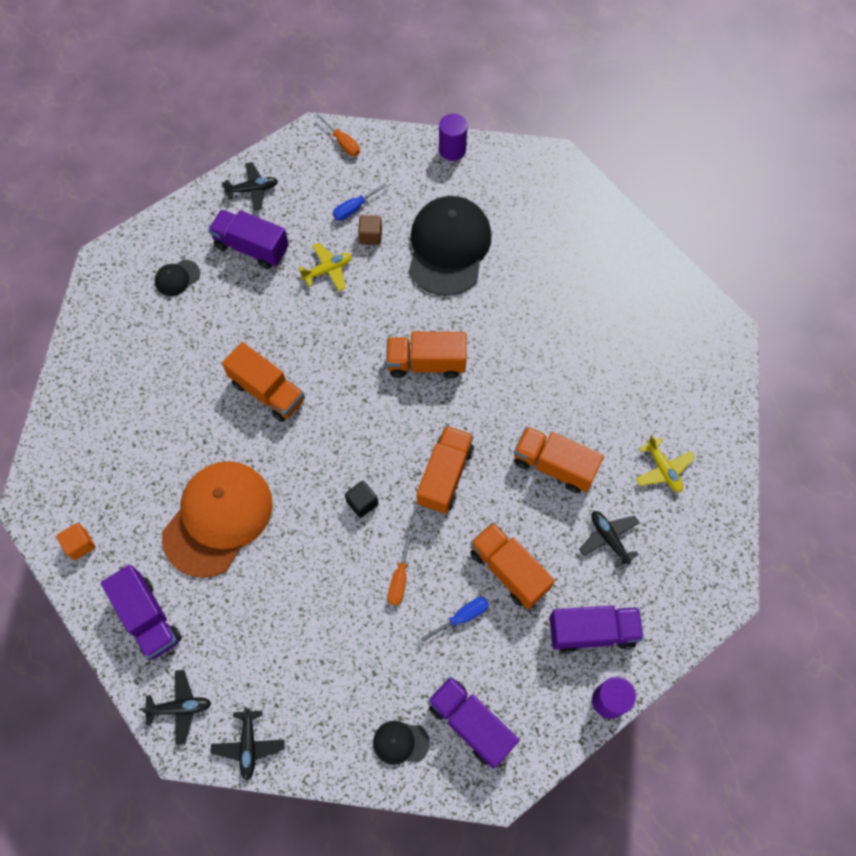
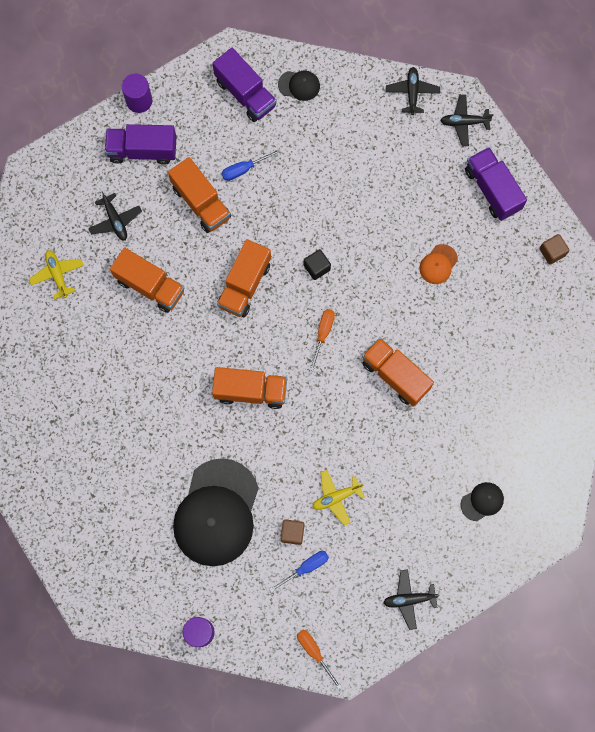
camera: 175 degrees left, 10 degrees up
(80, 544) = (552, 252): orange cube -> brown cube
(218, 518) = (438, 264): orange cap -> orange cap, size x0.42
(252, 247) = (410, 529): purple truck -> none
(400, 578) = (290, 204): orange screwdriver -> orange screwdriver (323, 334)

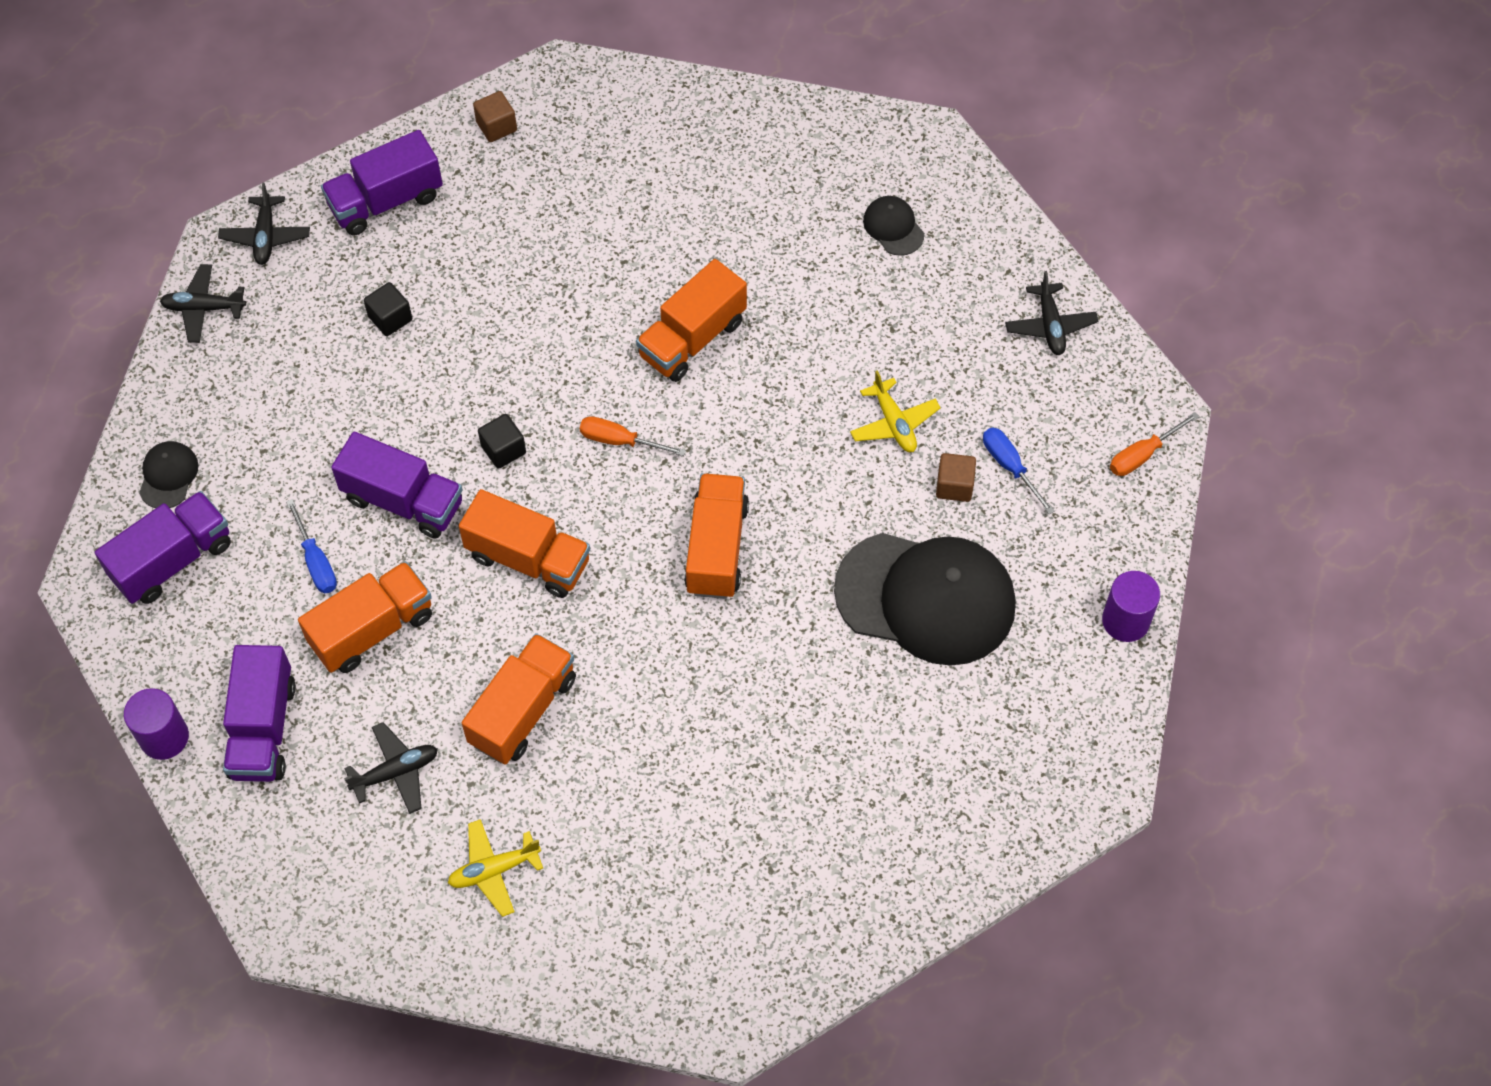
camera: 90 degrees left, 15 degrees down
(282, 213) = (403, 501): none -> purple truck
(407, 198) = (390, 318): none -> black cube
(438, 264) = (508, 277): orange cap -> none

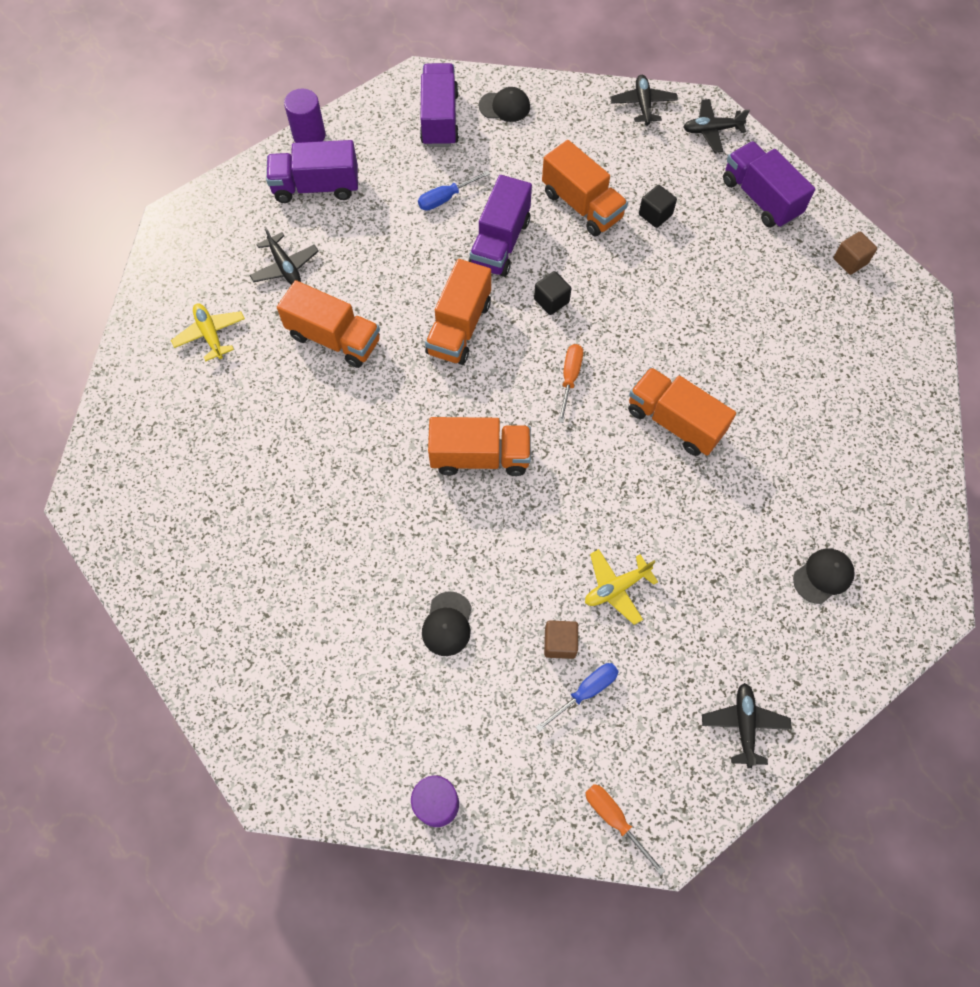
camera: 85 degrees right, 5 degrees up
(173, 560) = (440, 119): purple truck -> purple truck turned 135 degrees counterclockwise
(372, 629) = (394, 238): orange truck -> orange truck (582, 205)
(926, 598) = (447, 624): black cap -> black cap, size x0.42
(1050, 325) = (744, 725): black plane -> black plane turned 105 degrees clockwise

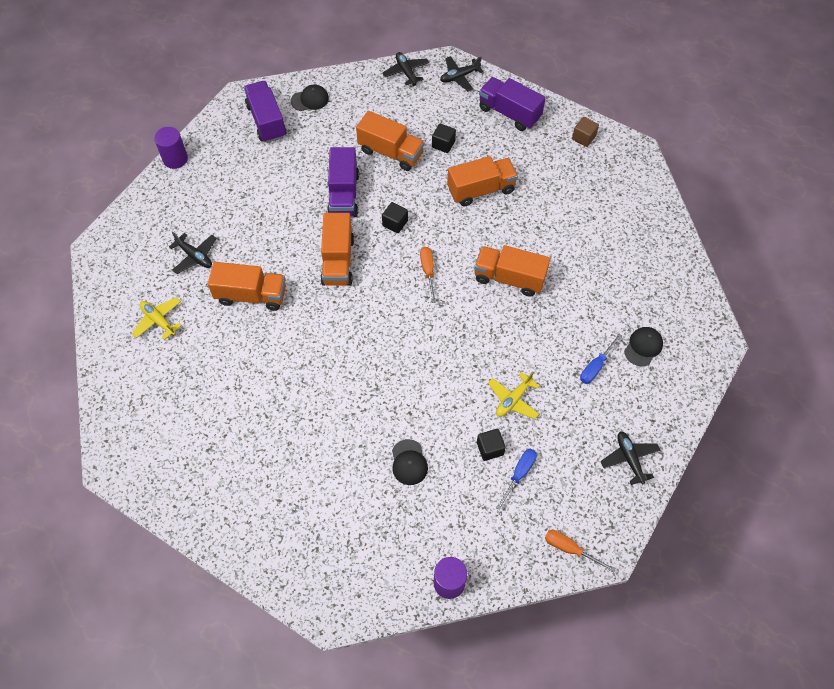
camera: 20 degrees left, 5 degrees down
(316, 187) = (195, 194): purple truck -> none
(446, 198) = (293, 175): blue screwdriver -> blue screwdriver (596, 366)
(480, 457) = (387, 343): orange truck -> orange truck (481, 190)
(560, 643) = (490, 448): brown cube -> black cube

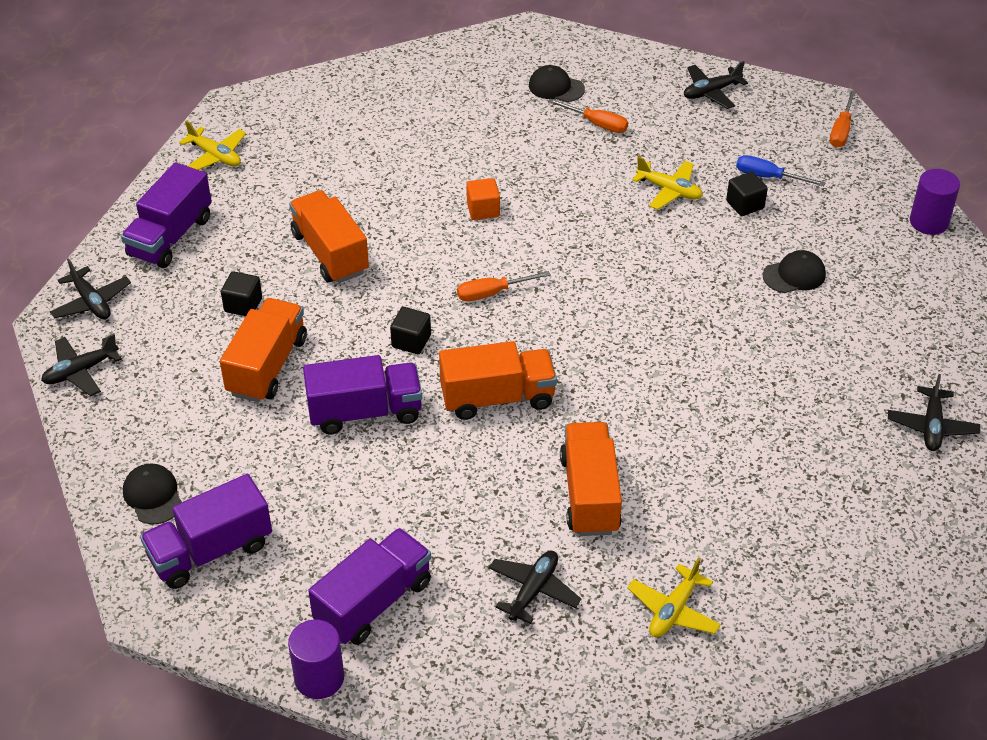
camera: 100 degrees left, 15 degrees down
(212, 185) = (373, 602): none -> purple truck
(247, 510) = (931, 426): none -> black plane
(509, 278) = (483, 210): orange truck -> orange cube
(583, 138) = (215, 156): brown cube -> yellow plane
(596, 366) = (597, 124): blue screwdriver -> orange screwdriver

